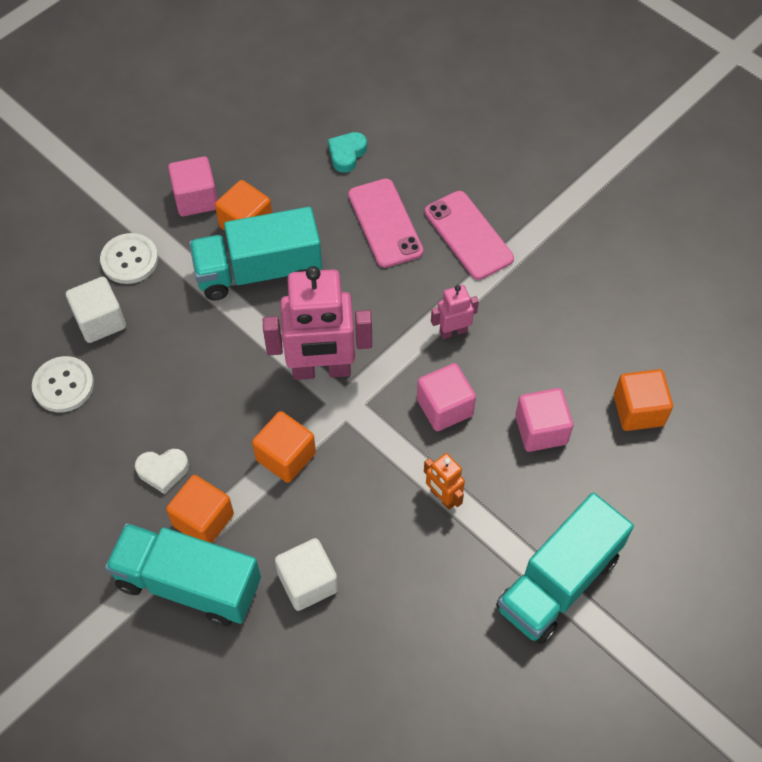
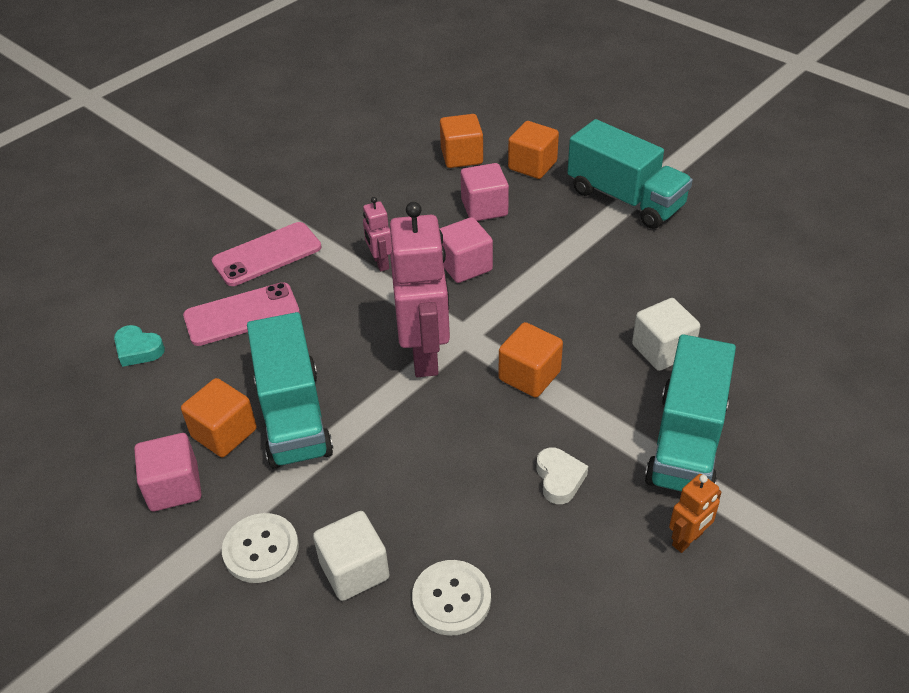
camera: 90 degrees left, 15 degrees down
(203, 520) = (612, 437): orange cube -> orange cube (532, 165)
(442, 497) = (558, 265): orange robot -> orange robot (687, 539)

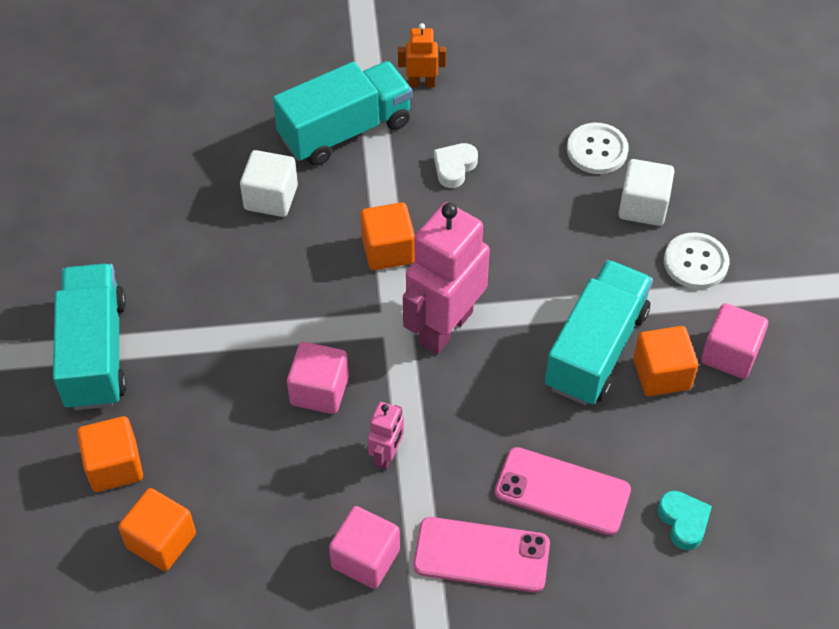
camera: 140 degrees left, 10 degrees up
(484, 208) = (225, 446): pink cube -> pink cube (365, 558)

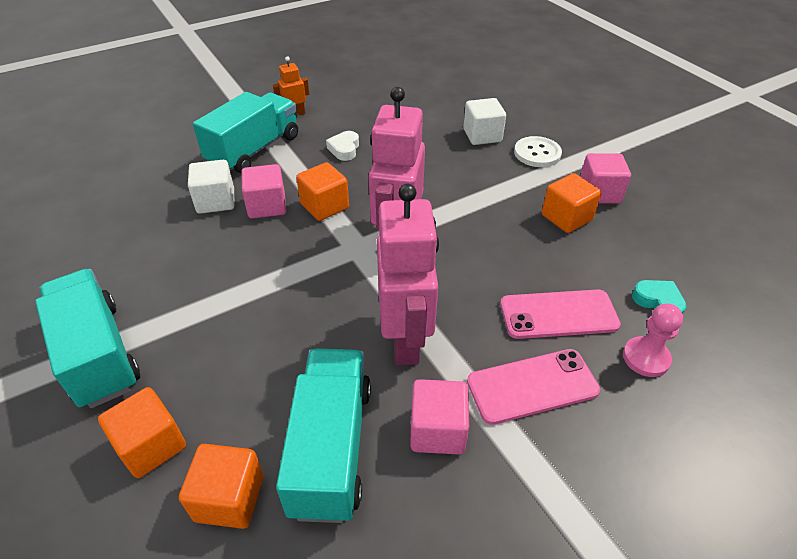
camera: 25 degrees left, 10 degrees down
(319, 390) = (321, 313): pink cube -> pink cube (267, 206)
(387, 455) = (406, 340): pink robot -> pink robot, size x2.12
(596, 349) = (512, 218): turquoise truck -> turquoise truck (331, 447)
(597, 150) = (432, 117): white button -> none
(618, 575) = (646, 358): none -> pink pawn

